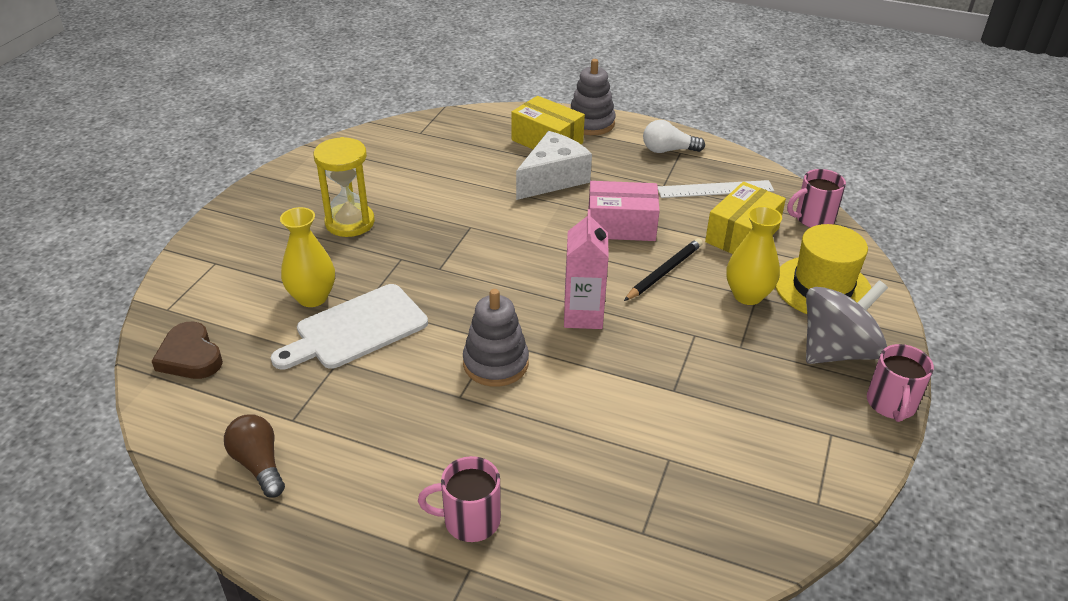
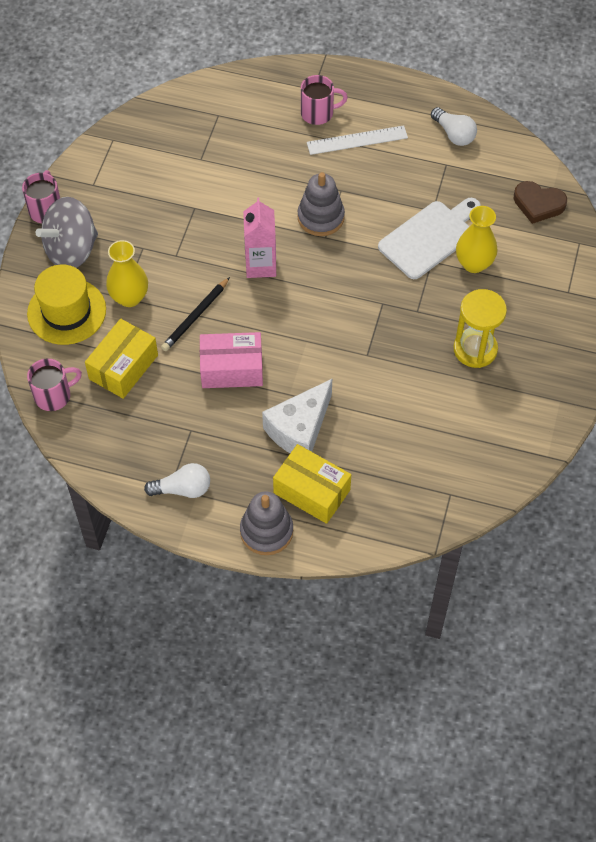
camera: 175 degrees right, 20 degrees up
(190, 356) = (538, 204): brown heart -> brown heart turned 150 degrees clockwise
(259, 464) = (454, 134): brown light bulb -> white light bulb
(715, 189) = (140, 429): white ruler -> white ruler (357, 140)

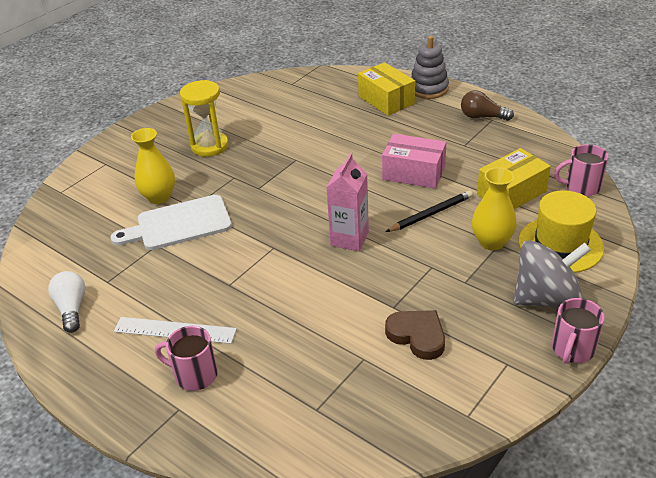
camera: 155 degrees left, 20 degrees down
(183, 489) = (482, 117): white light bulb -> brown light bulb
(299, 429) = (376, 130): white cheese -> none
(320, 217) = (266, 264): grey stacking toy -> none
(538, 204) = (61, 227): brown heart -> brown heart (417, 336)

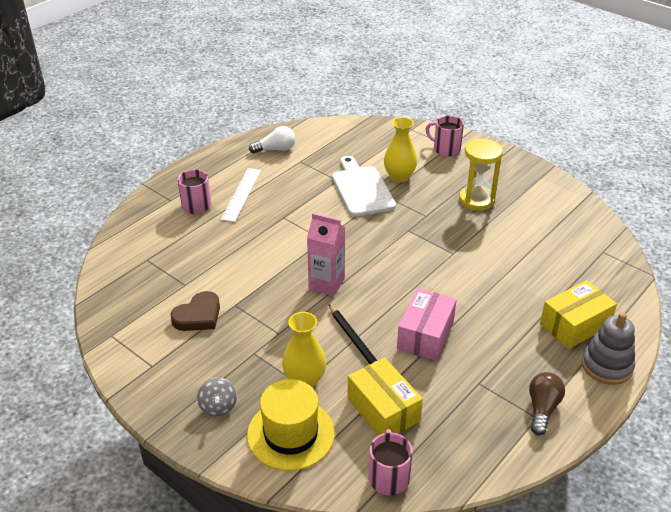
camera: 90 degrees right, 0 degrees up
(546, 298) = (218, 406): grey spinning top -> grey spinning top, size x0.49
(572, 349) = (152, 412): pink mug -> pink mug (445, 149)

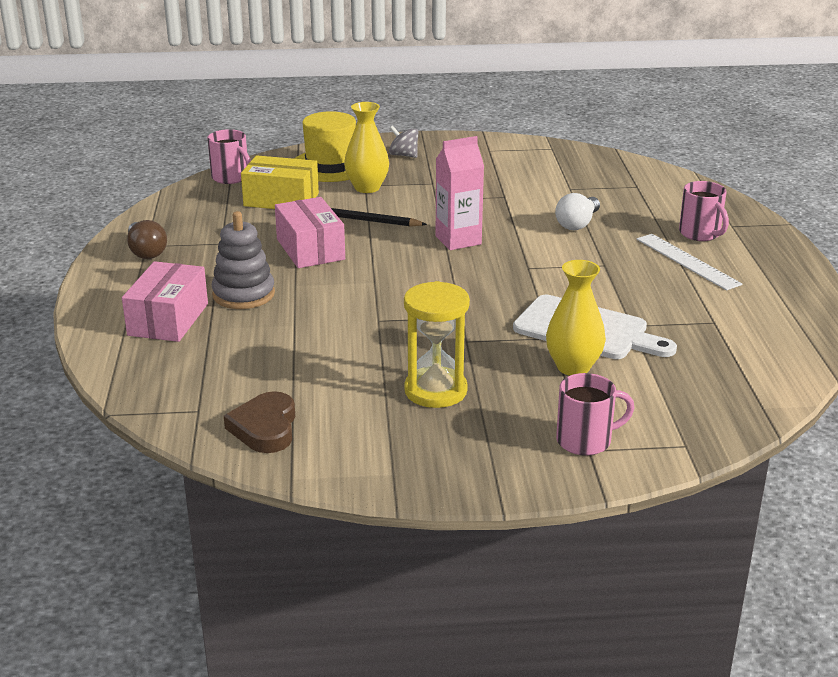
camera: 135 degrees right, 10 degrees down
(198, 316) = (516, 180): brown heart -> brown heart (265, 428)
(275, 149) = (768, 319): white light bulb -> white light bulb (577, 224)
(574, 325) = (168, 319): yellow box -> pink box
(606, 366) = (106, 303): grey stacking toy -> grey stacking toy (243, 294)

